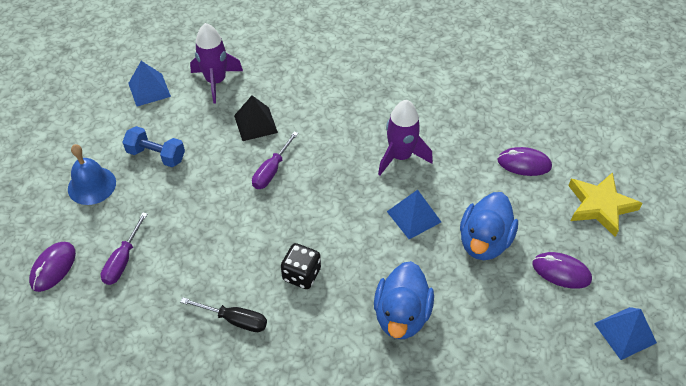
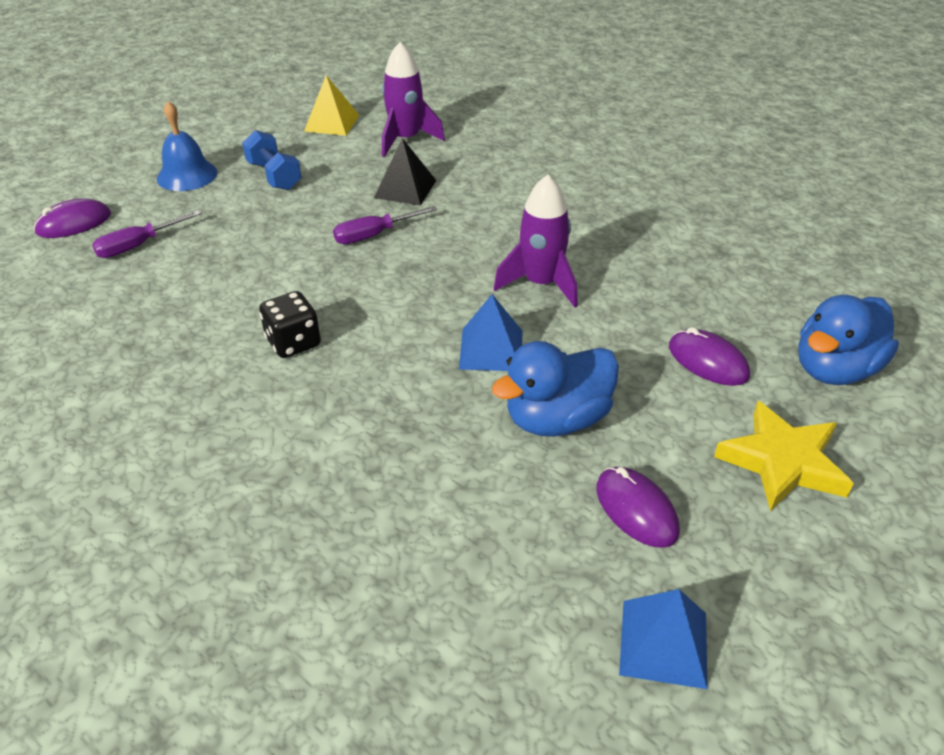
camera: 35 degrees right, 10 degrees down
(149, 89) = (332, 123): blue pyramid -> yellow pyramid
(235, 320) = (175, 349): black screwdriver -> none
(401, 315) = (360, 442): blue duck -> blue duck (835, 369)

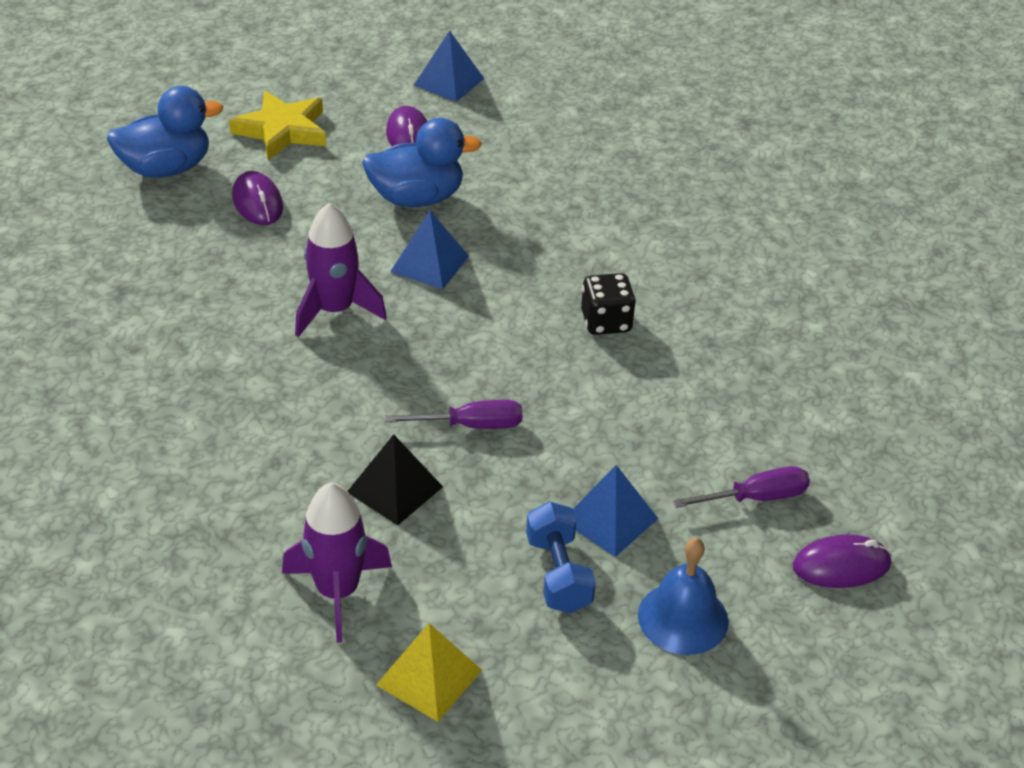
camera: 160 degrees left, 0 degrees up
(248, 208) = (610, 519): none -> blue pyramid

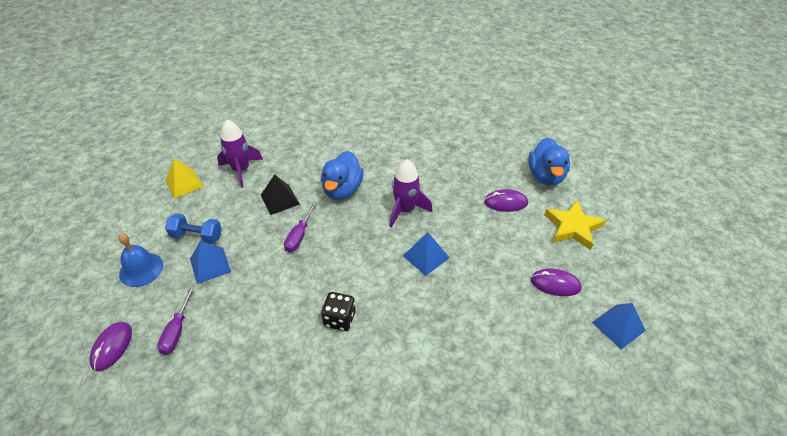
camera: 115 degrees right, 5 degrees up
(417, 198) = (488, 268): blue duck -> blue duck (342, 190)

